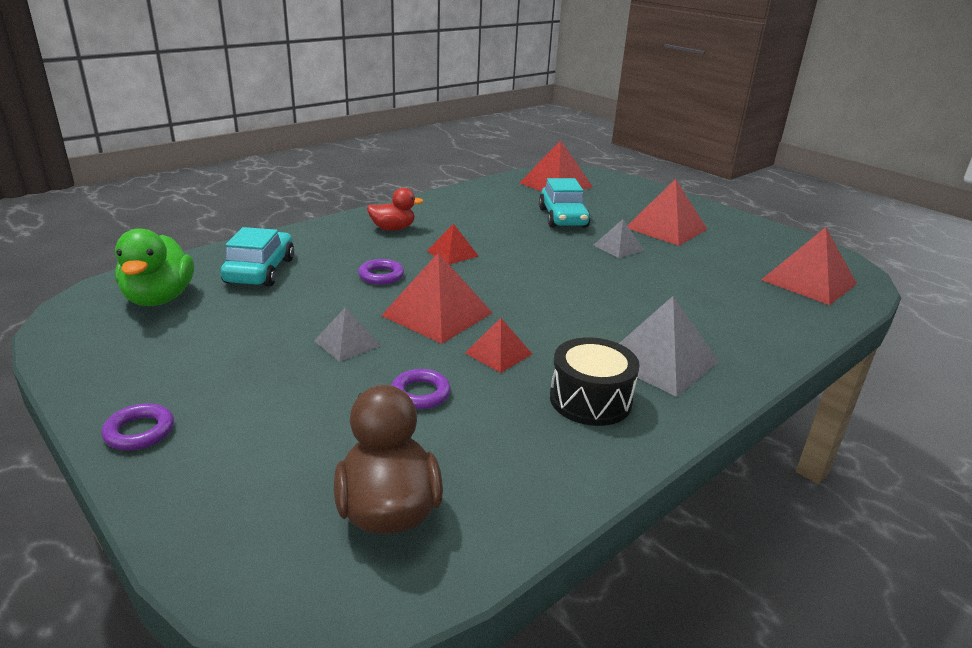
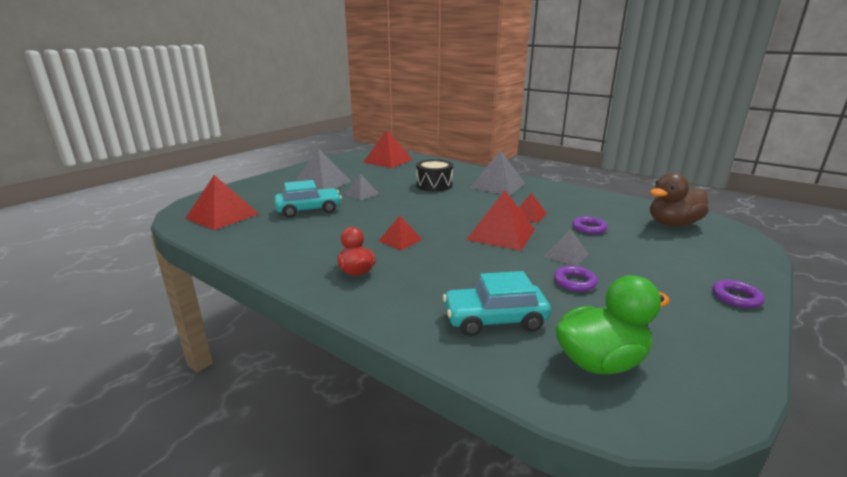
camera: 100 degrees left, 5 degrees down
(381, 276) = (460, 260): purple ring -> purple ring (574, 282)
(590, 400) = (547, 196): black drum -> black drum (434, 185)
(666, 228) = (321, 183): red pyramid -> grey pyramid

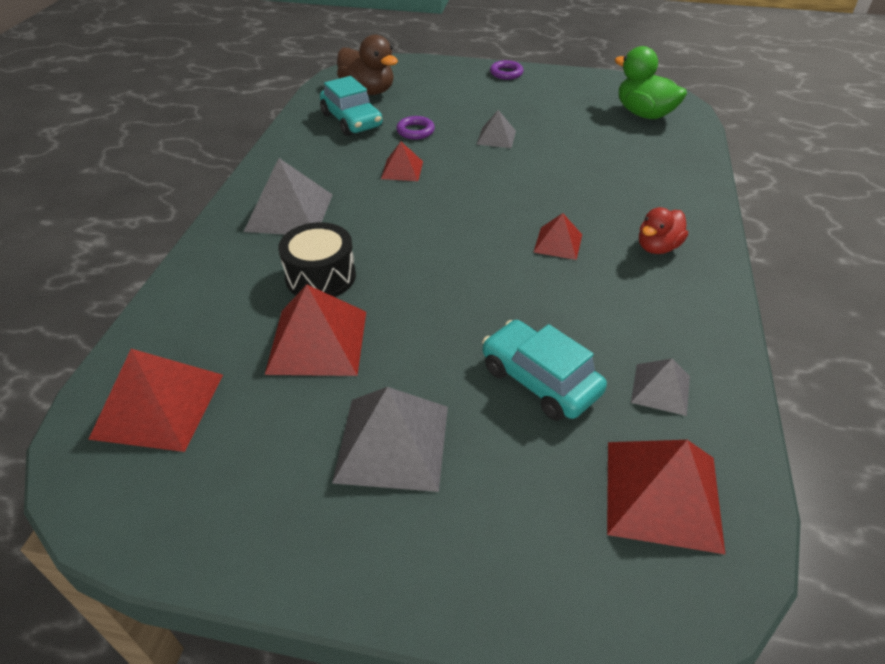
camera: 115 degrees left, 20 degrees up
(362, 194) = (419, 348): grey pyramid -> grey pyramid (660, 389)
(494, 319) = (644, 155): turquoise car -> turquoise car (352, 120)
(501, 234) = (477, 178): red pyramid -> red pyramid (317, 341)
(574, 282) = (547, 129): purple ring -> none

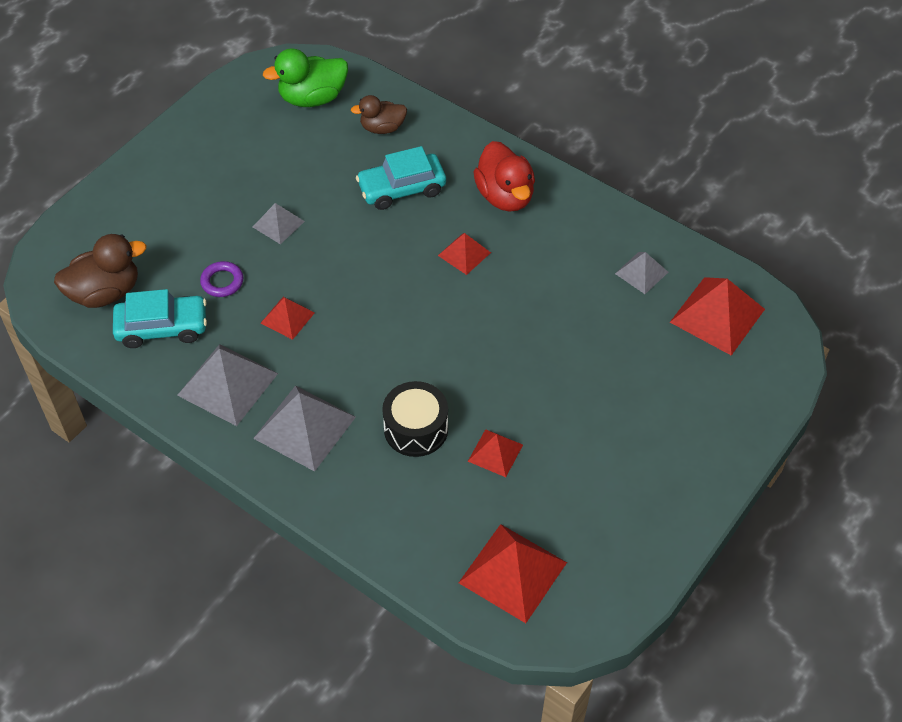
camera: 65 degrees left, 10 degrees up
(317, 341) = (495, 453): red pyramid -> red pyramid, size x0.56
(392, 443) = (616, 437): grey pyramid -> grey pyramid (227, 384)
(506, 73) = (154, 160): purple ring -> none
(540, 380) = (602, 333): turquoise car -> turquoise car (402, 189)
(654, 154) = (382, 128): none -> brown duck
(657, 247) = (505, 196): red duck -> red duck, size x1.55

